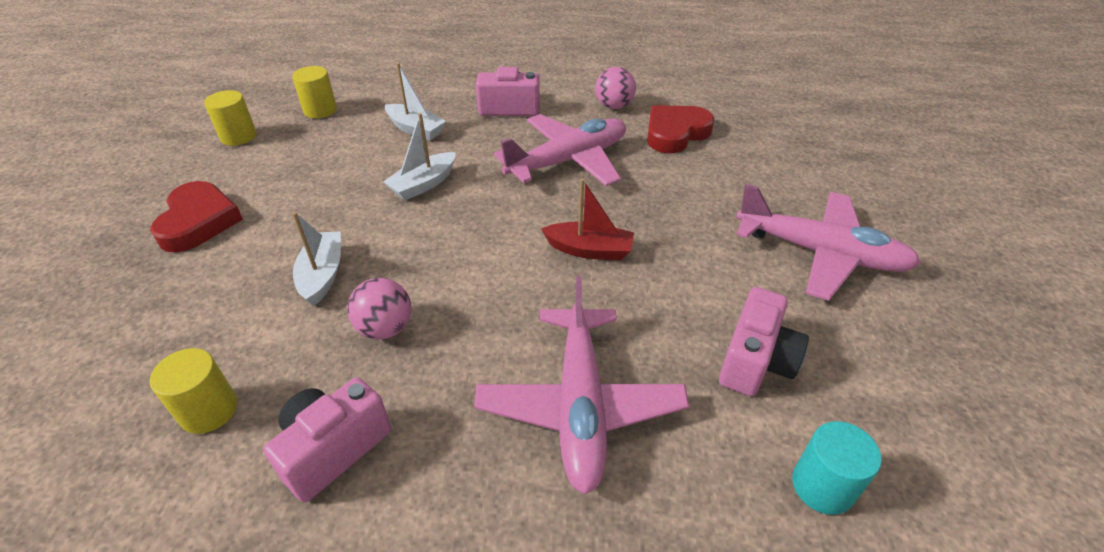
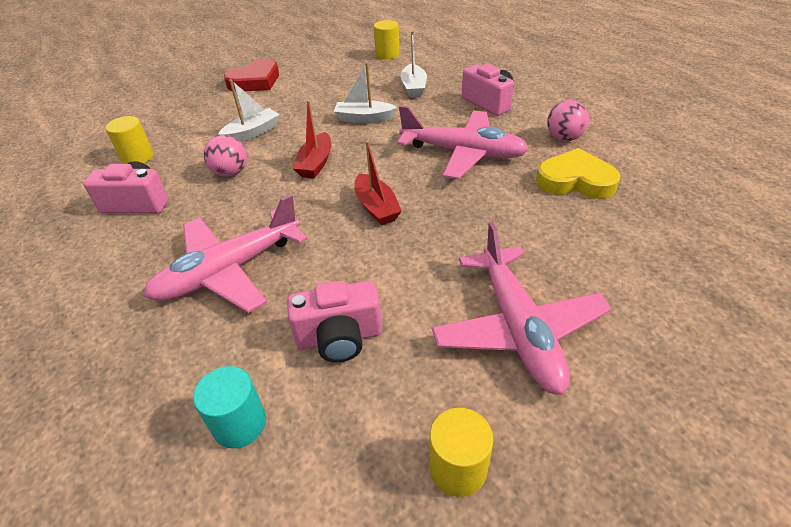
camera: 55 degrees right, 0 degrees up
(238, 136) = (332, 50): yellow cylinder -> yellow cylinder (458, 468)
(460, 254) = (315, 163): none -> red boat
(675, 133) = (575, 180): red heart -> yellow heart

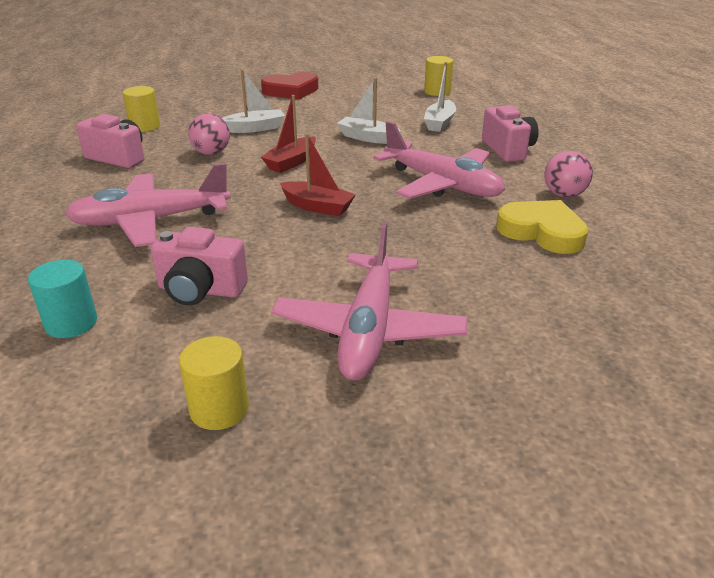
camera: 20 degrees right, 10 degrees down
(376, 207) = (317, 207): red boat -> red boat turned 60 degrees counterclockwise

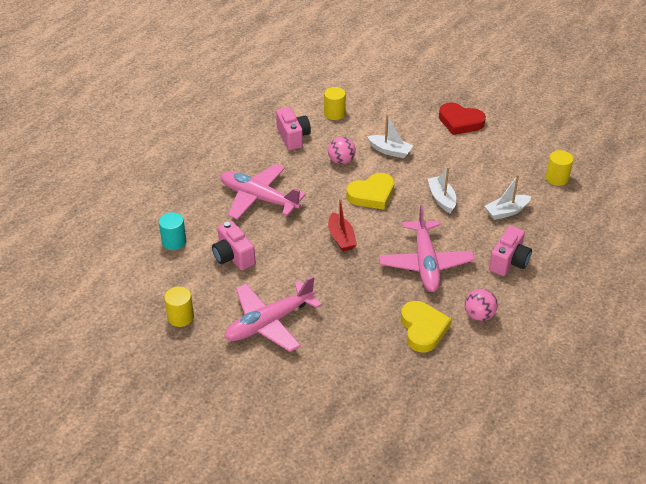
camera: 45 degrees right, 10 degrees up
(291, 162) = (372, 195): red boat -> yellow heart

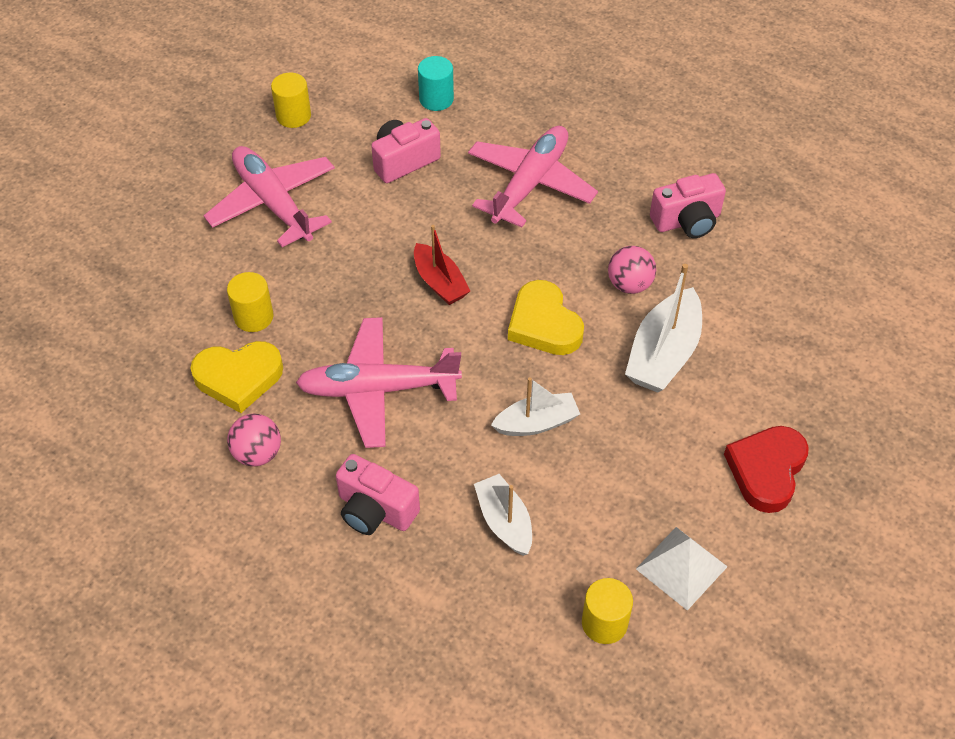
camera: 90 degrees right, 10 degrees up
(334, 114) = (761, 276): yellow cylinder -> yellow cylinder (254, 317)
(341, 238) = (440, 282): red boat -> red boat turned 105 degrees counterclockwise
(390, 151) = (663, 353): white boat -> white boat, size x1.53
(520, 152) = (681, 567): none -> white pyramid

